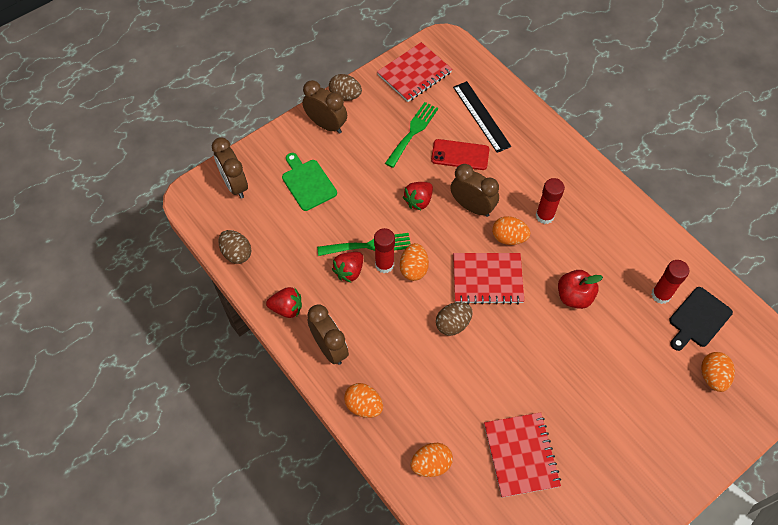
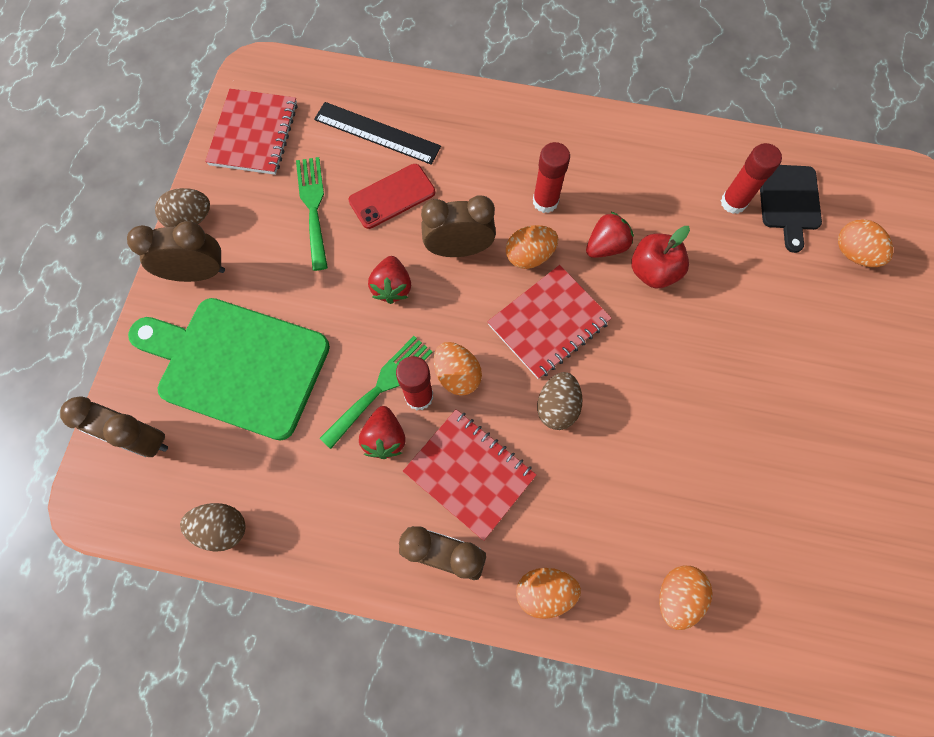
camera: 40 degrees left, 10 degrees up
(287, 308) = (348, 547): red strawberry -> red strawberry (606, 246)
(308, 183) = (237, 365): green cutting board -> green cutting board, size x1.86
(521, 455) = (756, 500): red notebook -> red notebook (469, 474)

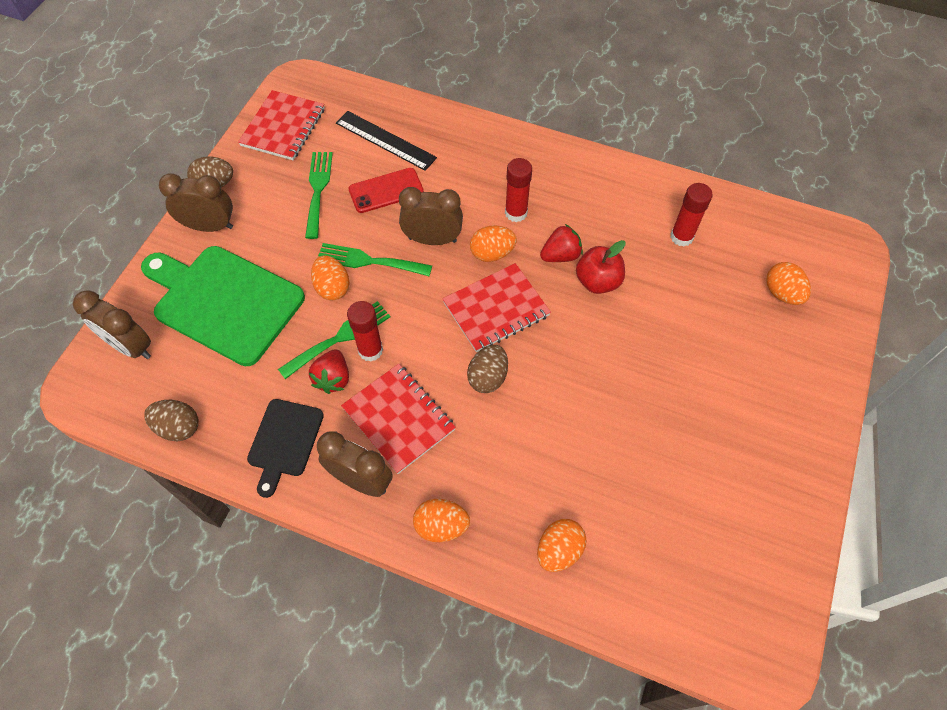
camera: 10 degrees right, 10 degrees down
(392, 287) = (368, 261): red strawberry -> green fork
(457, 375) = (407, 338): orange egg -> orange egg (332, 287)
(789, 201) = (732, 243): black cutting board -> black cutting board (284, 441)

